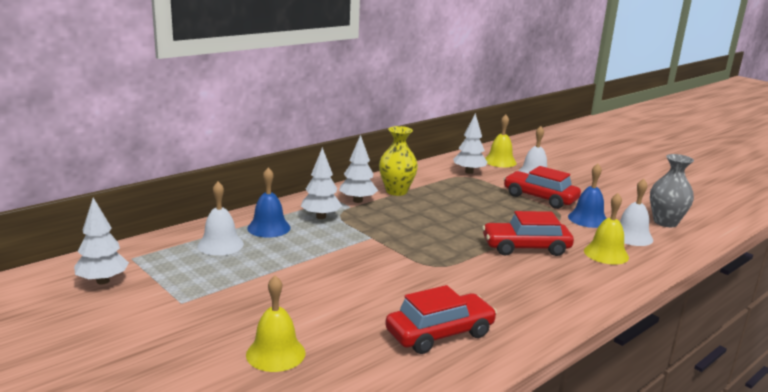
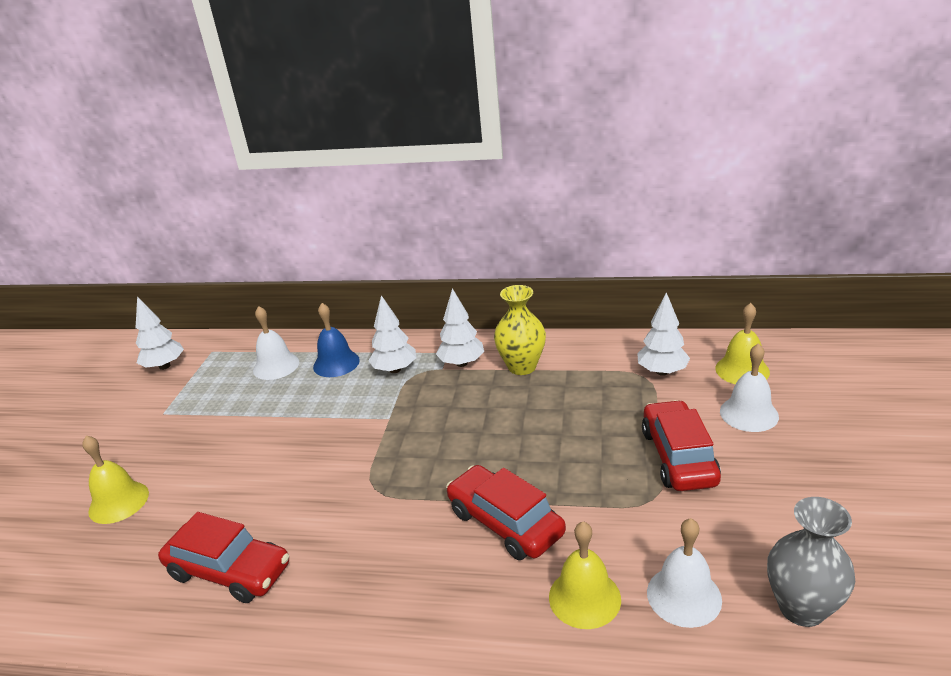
camera: 55 degrees right, 10 degrees up
(588, 219) = (677, 528): blue bell -> none

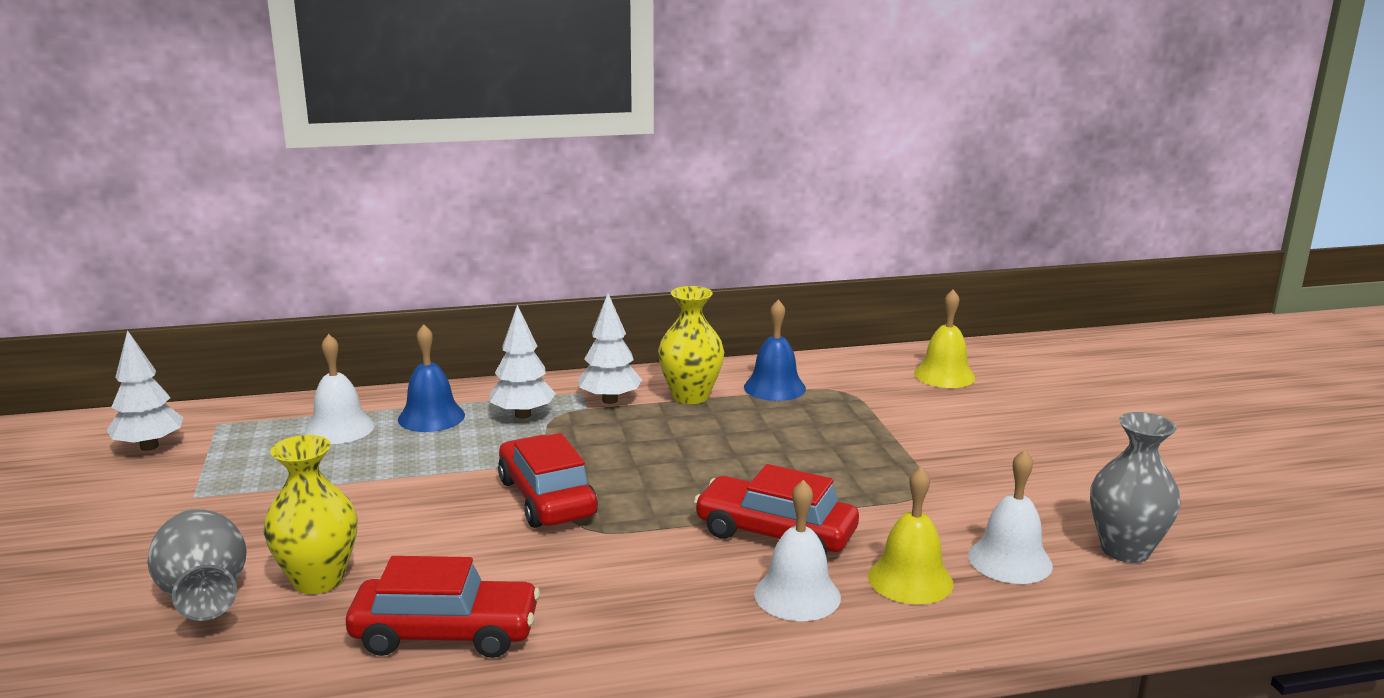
camera: 25 degrees left, 10 degrees down
(119, 502) = (204, 596): yellow bell -> grey vase
(186, 502) = (318, 580): none -> yellow vase
(591, 366) = (774, 387): none -> blue bell
(662, 371) = (859, 385): white tree -> none
(678, 457) = (927, 453): red car -> red car (547, 498)
(749, 413) = (975, 410): white bell -> white bell (797, 595)

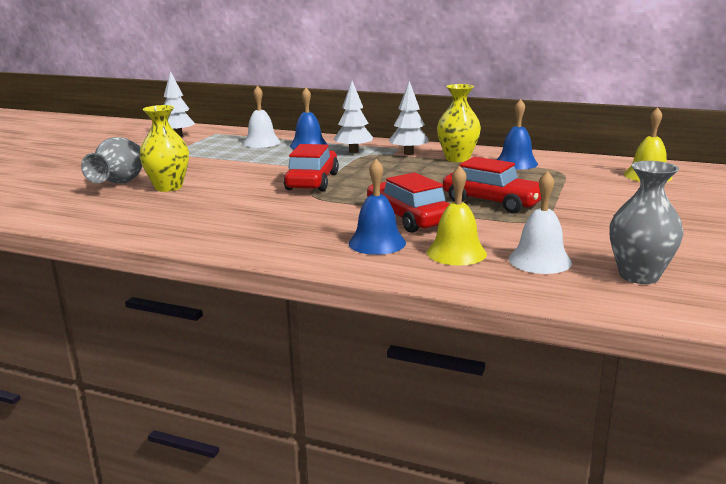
camera: 35 degrees right, 0 degrees up
(445, 633) = (187, 215): red car -> red car (492, 202)
(797, 595) = (377, 243): white bell -> blue bell

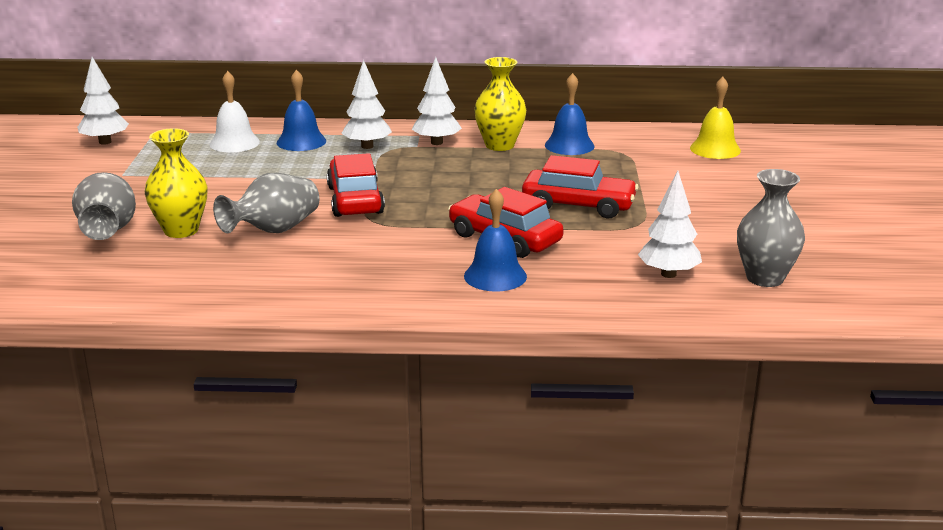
camera: 20 degrees left, 5 degrees up
(233, 194) = (274, 230): none -> grey vase
(456, 253) = (584, 277): yellow bell -> none
(539, 260) = (668, 274): white bell -> white tree

